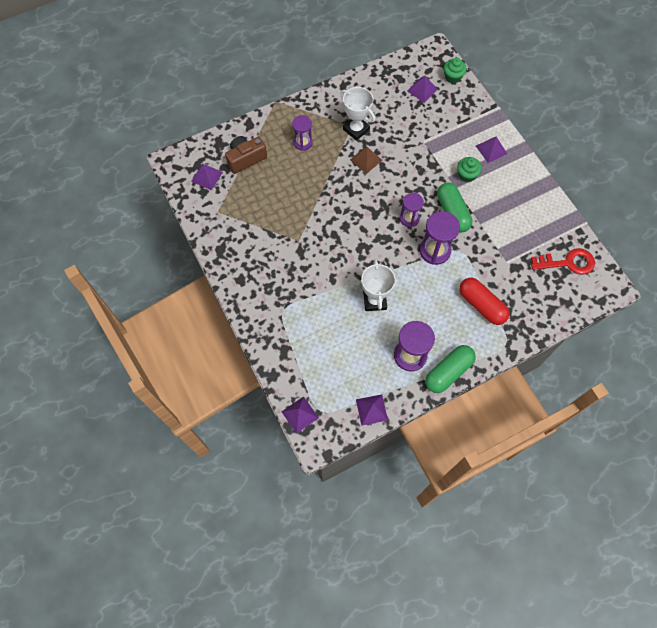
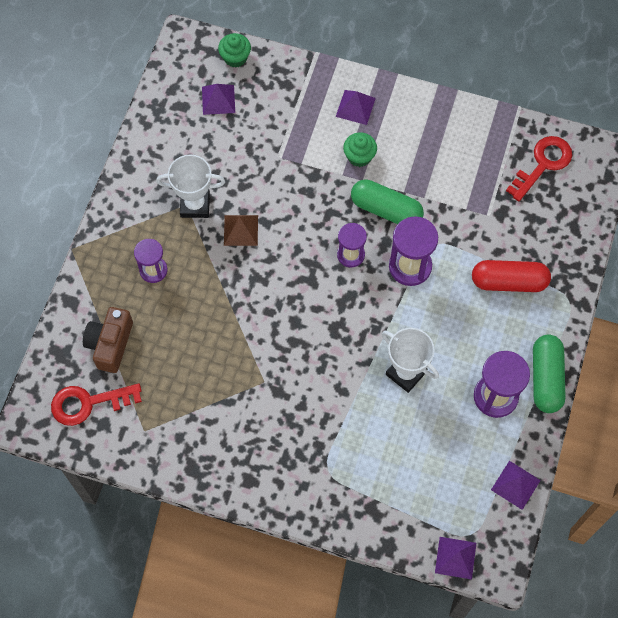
camera: 45 degrees left, 0 degrees up
(207, 176) = (88, 403): purple pyramid -> red key

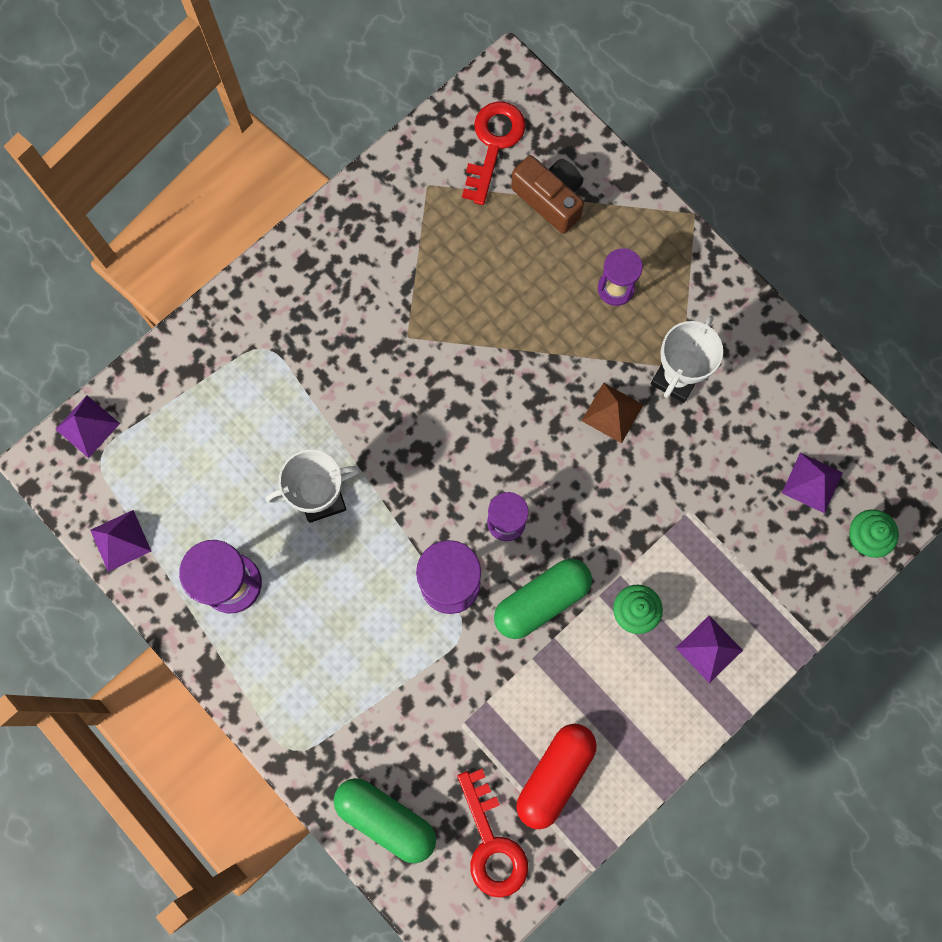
camera: 120 degrees right, 10 degrees up
(509, 282) = (360, 692): red capsule -> red capsule (555, 775)
(546, 378) = (216, 657): green capsule -> green capsule (386, 818)

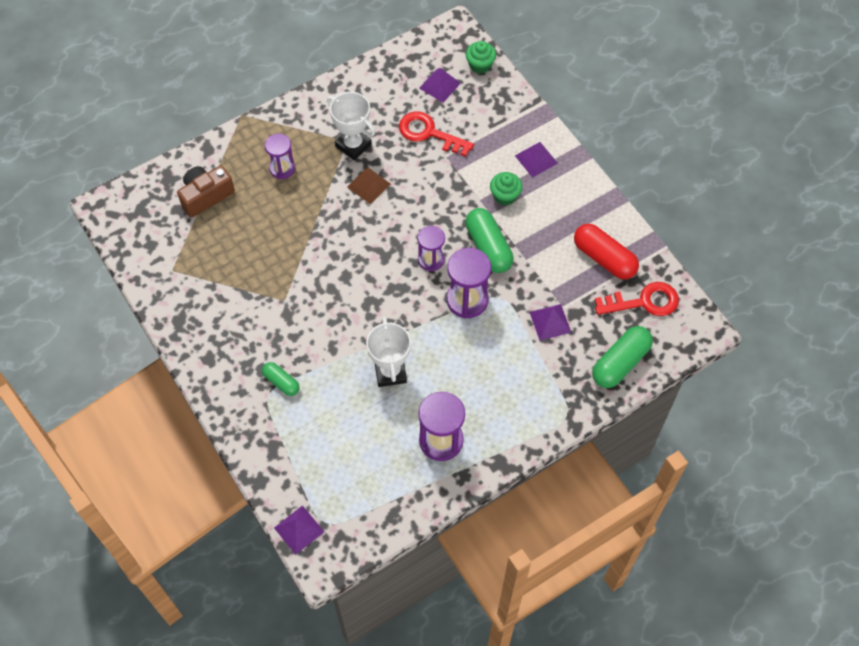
camera: 80 degrees left, 15 degrees down
(120, 540) = (393, 515): purple pyramid -> purple pyramid (550, 322)
(286, 360) = (281, 382): none -> green capsule
(493, 144) = (154, 224): red key -> red key (429, 133)

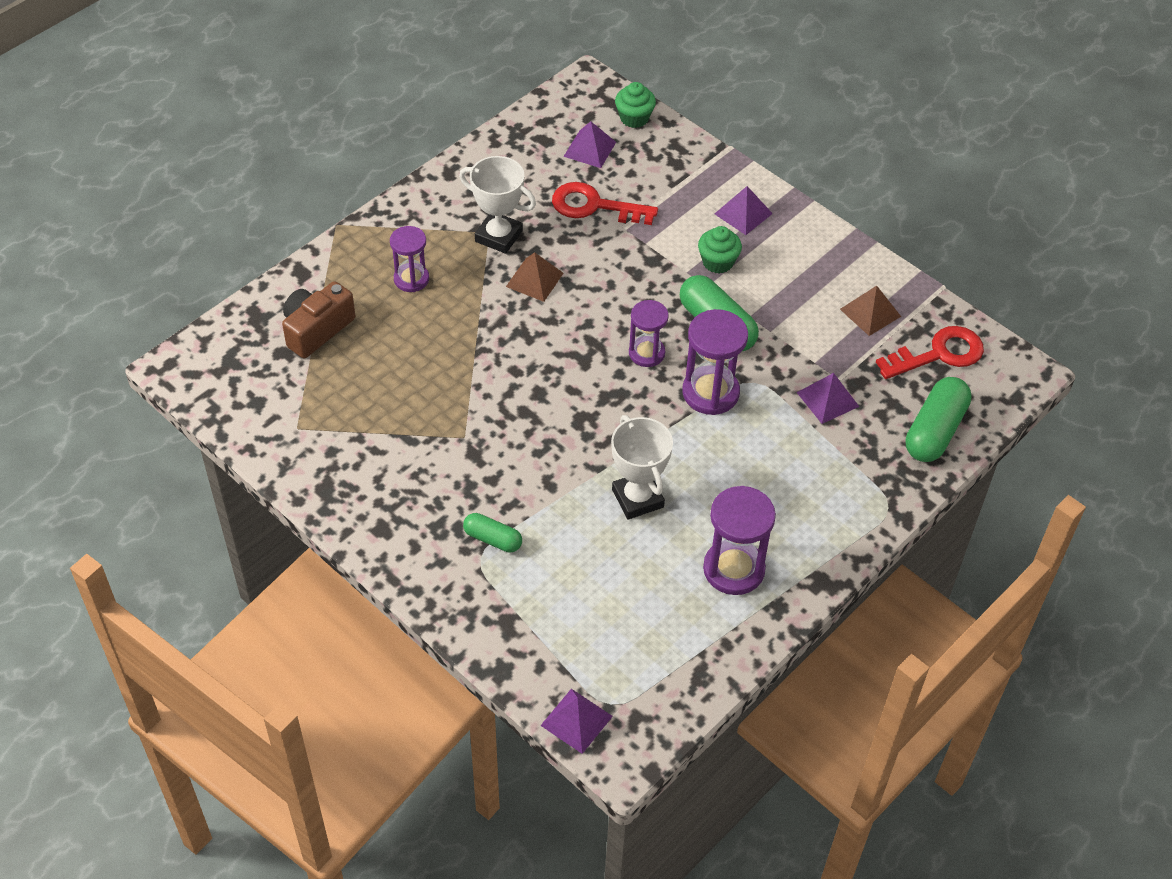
camera: 15 degrees left, 10 degrees down
(604, 258) = (870, 312): red capsule -> brown pyramid

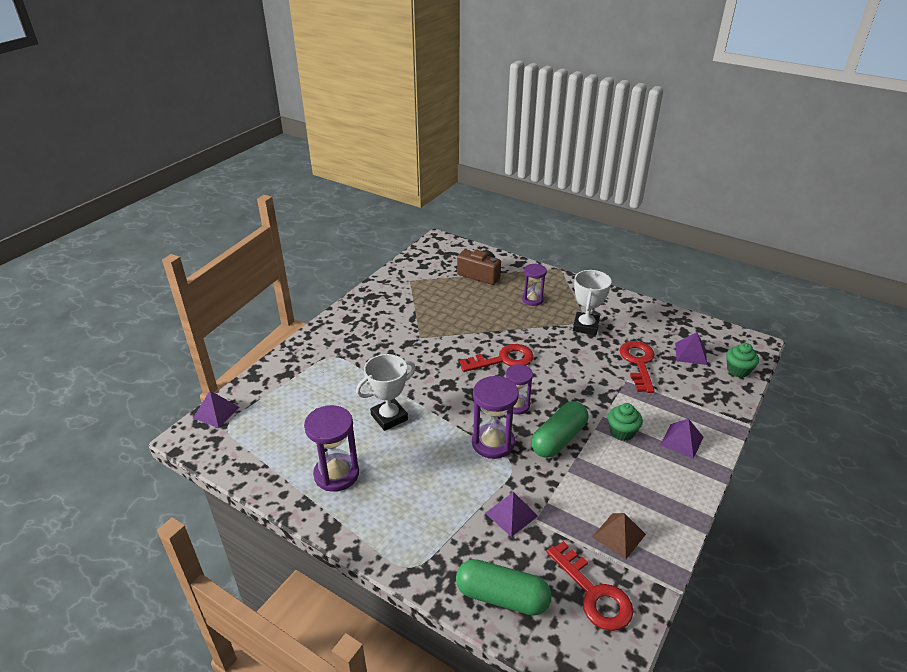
camera: 80 degrees right, 15 degrees down
(493, 539) = (346, 359): green capsule -> none
(534, 279) = (557, 346): brown pyramid -> none
(547, 347) = (503, 360): none -> red key

